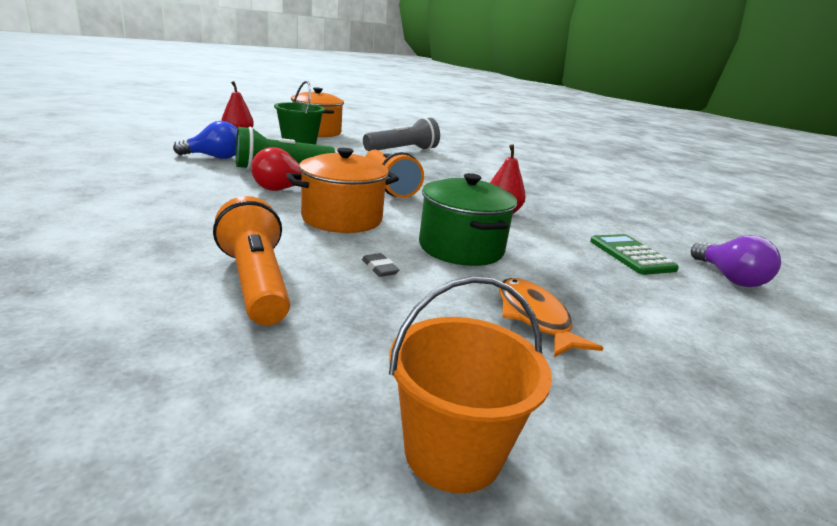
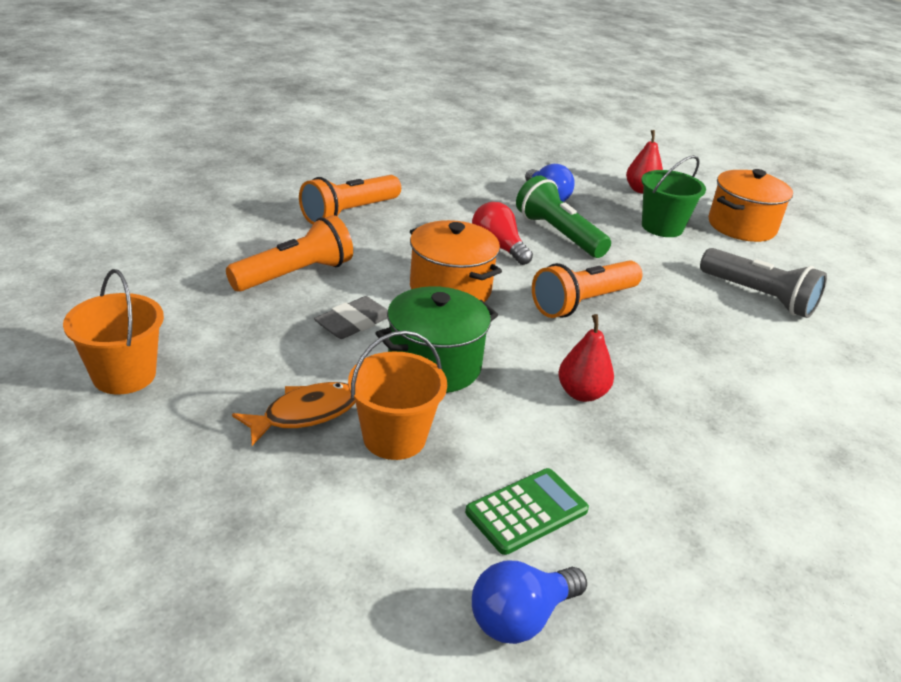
camera: 75 degrees right, 10 degrees up
(134, 229) = (349, 213): none -> orange flashlight
(379, 268) = (353, 323): grey eraser -> grey eraser, size x1.81
(563, 283) = (394, 437): none -> orange bucket
(729, 278) = (520, 617): purple light bulb -> blue light bulb

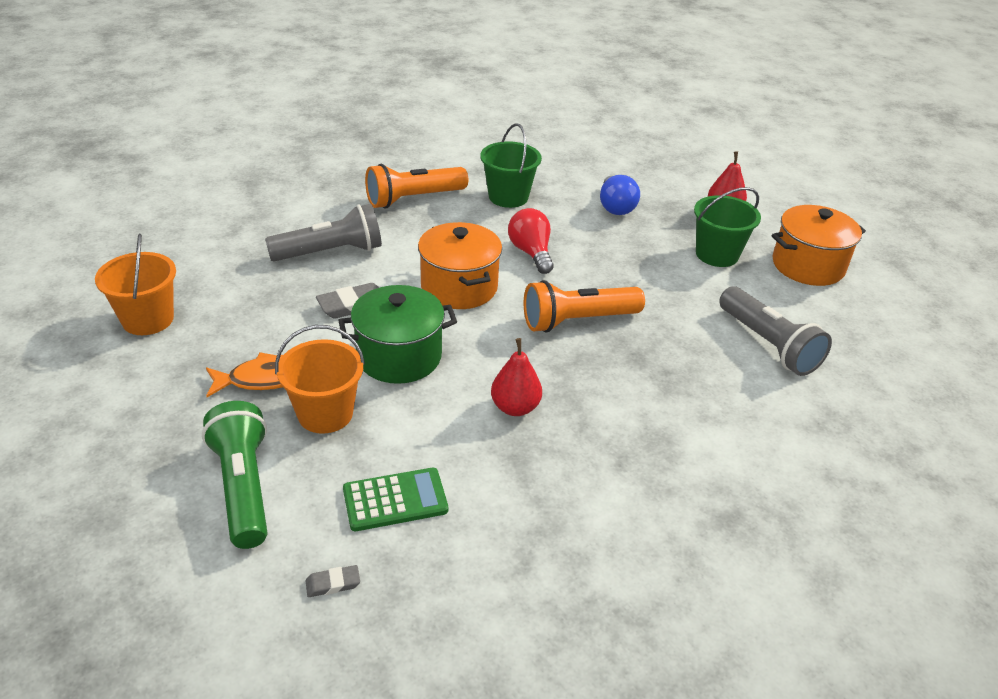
camera: 20 degrees right, 5 degrees up
(295, 274) = (331, 252): orange flashlight -> grey flashlight
(442, 200) = (508, 197): none -> green bucket
(520, 617) = (333, 583): blue light bulb -> grey eraser
(558, 234) = (601, 247): green flashlight -> green flashlight (243, 487)

